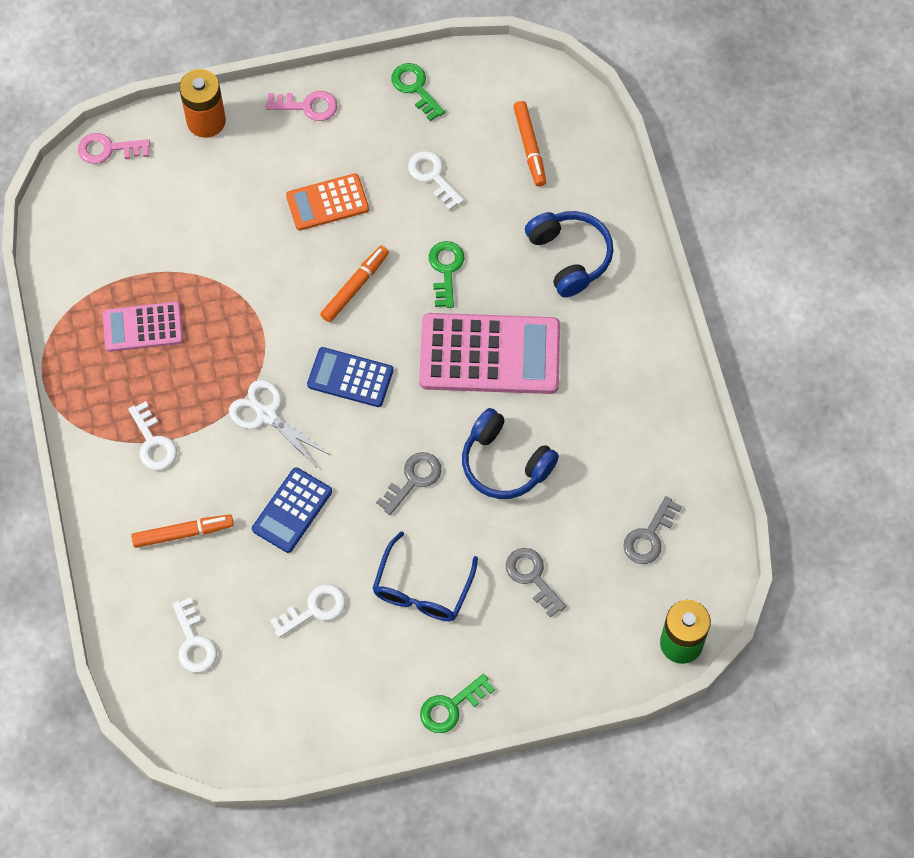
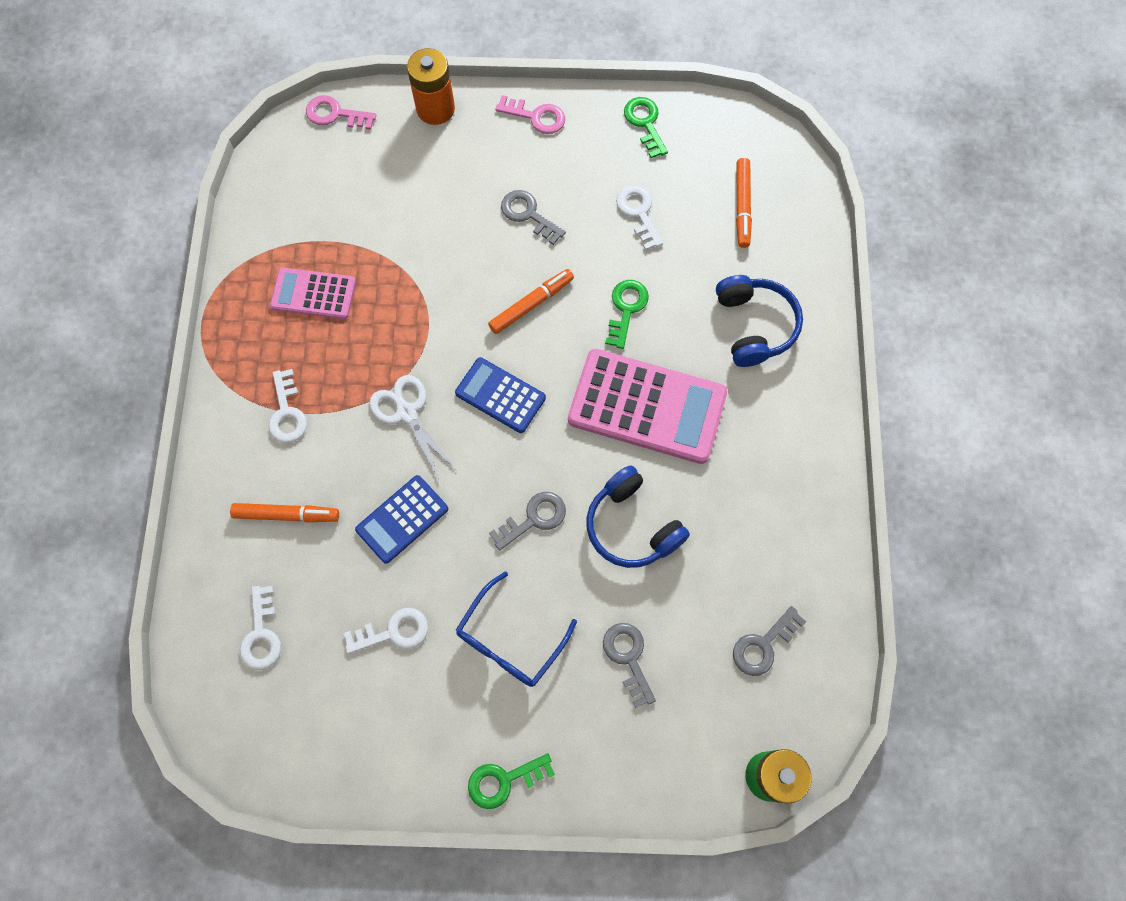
camera: 15 degrees right, 5 degrees up
(327, 203) = (528, 214): orange calculator -> grey key

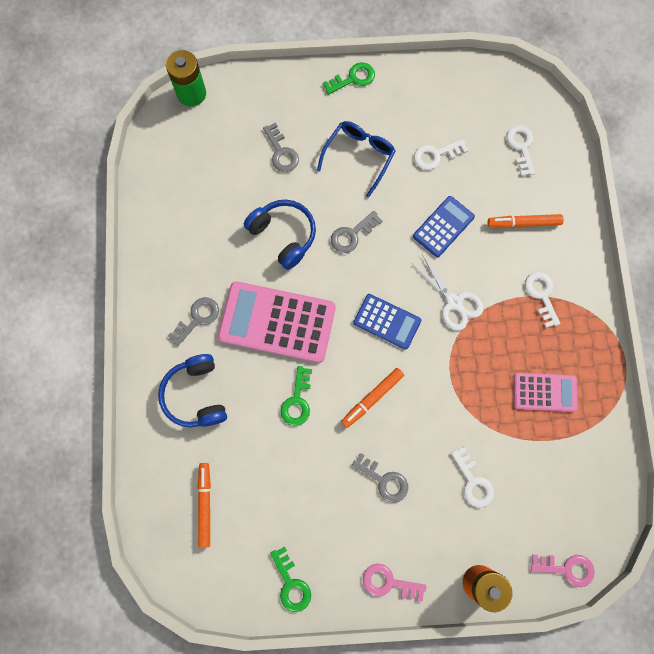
camera: 175 degrees right, 5 degrees up
(638, 213) = (292, 490): white key -> white key (473, 482)
(763, 645) = (193, 167): grey key -> grey key (197, 318)

